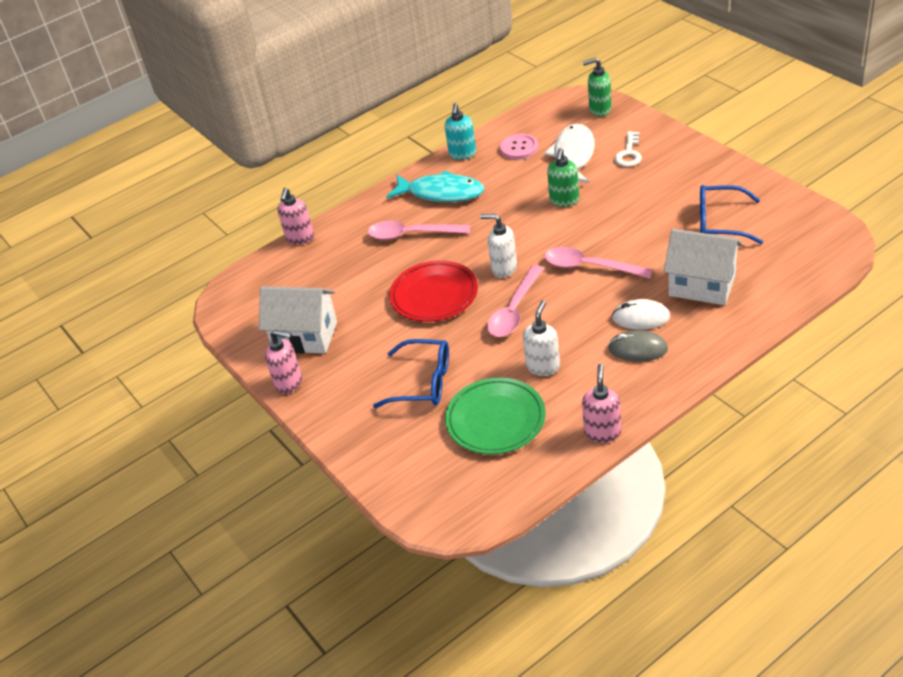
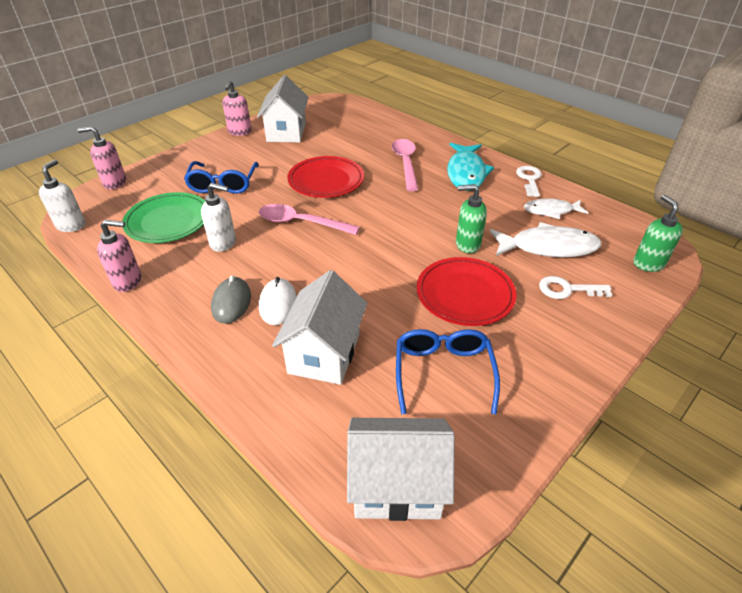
camera: 75 degrees right, 0 degrees up
(300, 238) = (398, 118): pink soap dispenser -> pink soap dispenser (114, 183)
(462, 154) = (529, 179): turquoise soap dispenser -> white key
(504, 268) = (359, 213): white soap dispenser -> white soap dispenser (71, 225)
(519, 148) = (551, 211): pink button -> white fish
(589, 266) = (360, 265): pink spoon -> none
(633, 207) = (465, 294): none -> red plate
(819, 248) = (397, 485): none -> white house

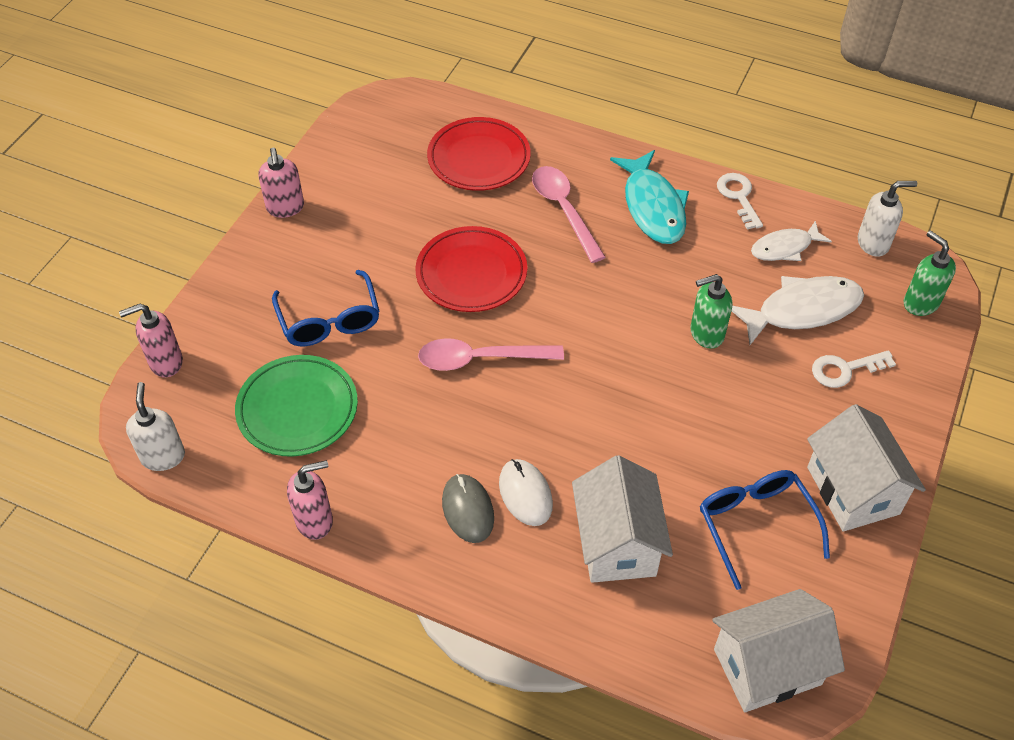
camera: 20 degrees left, 10 degrees up
(223, 243) = (398, 423): white soap dispenser -> white soap dispenser (873, 243)
(286, 132) = (358, 190): white house -> white house (853, 490)
(465, 294) = (735, 412): red plate -> red plate (479, 158)

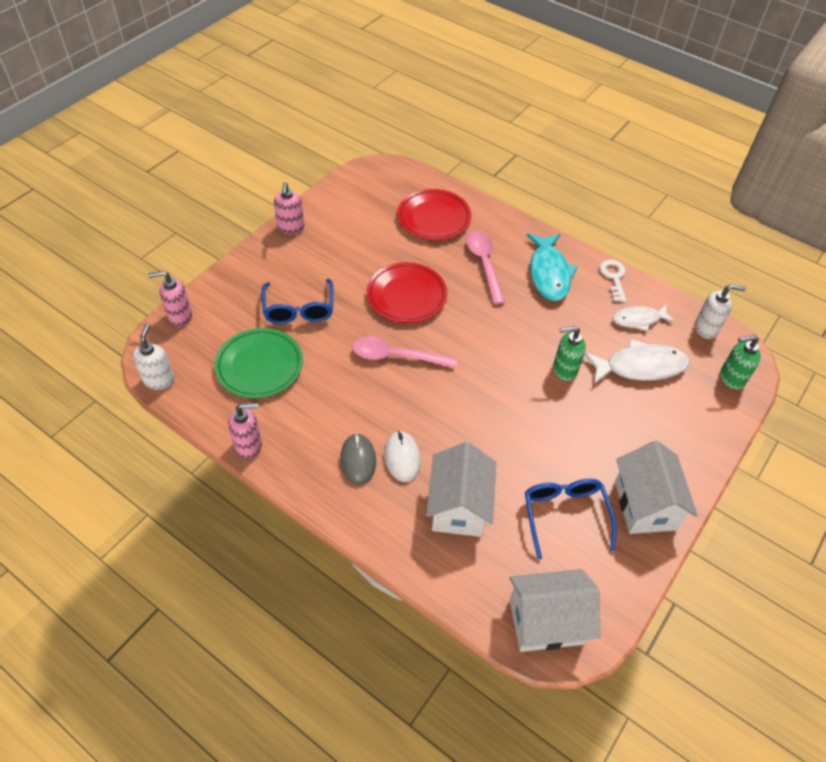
camera: 10 degrees right, 0 degrees up
(845, 369) = (661, 415): white key -> none
(920, 303) = (731, 378): green soap dispenser -> green soap dispenser turned 75 degrees counterclockwise

